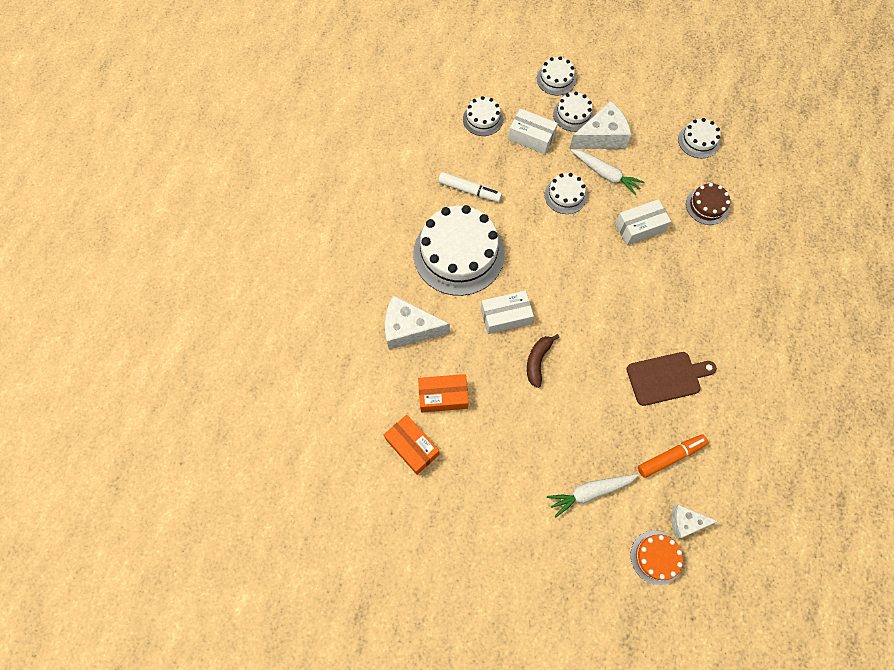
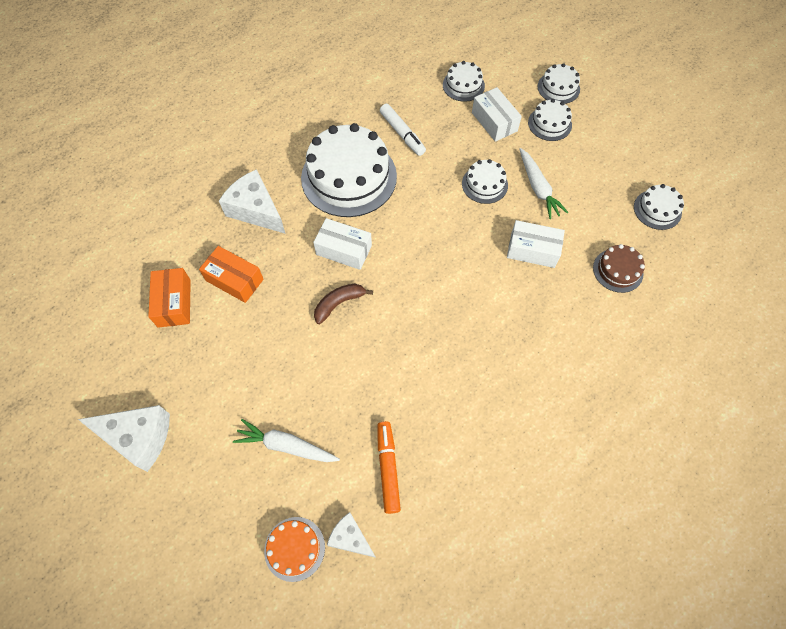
camera: 35 degrees right, 5 degrees down
(601, 137) = (561, 155): white cheese -> white cheese (138, 437)
(666, 377) = (445, 395): brown cutting board -> none
(670, 456) = (388, 468): orange marker -> orange marker turned 105 degrees counterclockwise

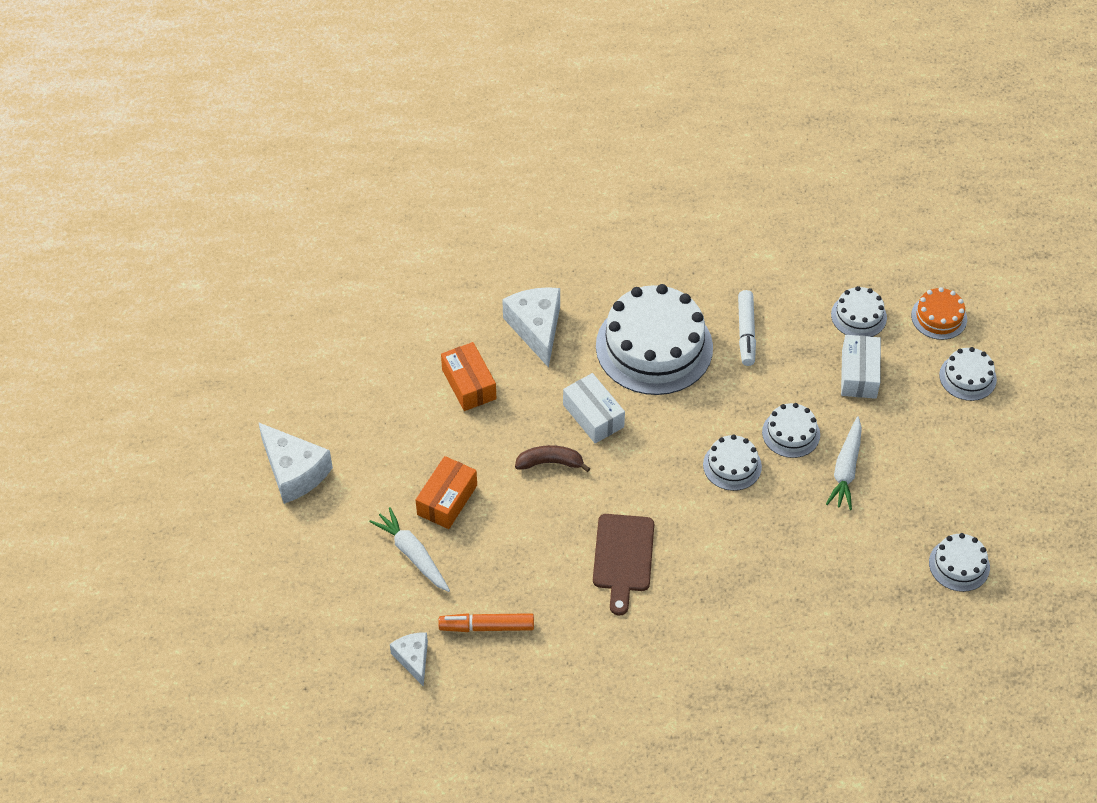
camera: 35 degrees right, 10 degrees down
(174, 303) = (400, 374): orange box -> orange box (447, 500)
(294, 548) = (362, 637): orange cake -> orange cake (939, 317)
(388, 468) = (486, 627): orange marker -> orange marker turned 120 degrees counterclockwise
(445, 343) = (623, 557): none -> brown cutting board
(532, 250) = (785, 525): white box -> none
(549, 124) = (920, 410): white cake -> white cake (732, 465)
(618, 270) = (858, 596): brown cake -> none

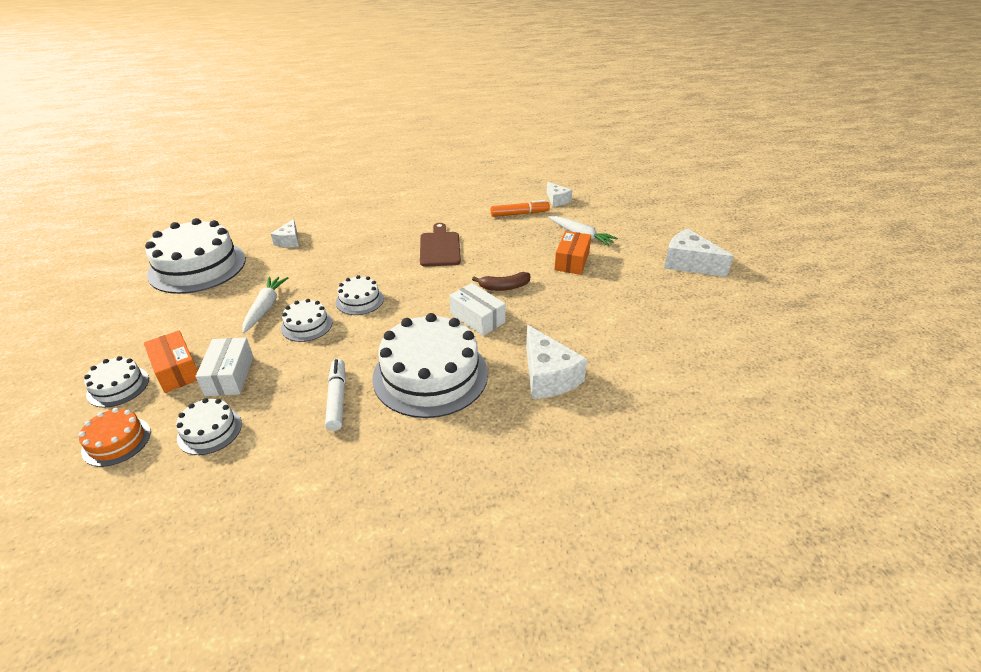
camera: 170 degrees right, 15 degrees down
(469, 384) = (590, 327): orange box -> orange box (176, 370)
(844, 607) = (289, 241): none -> white cheese
(959, 565) = (197, 266): white cake -> white cake, size x2.08

